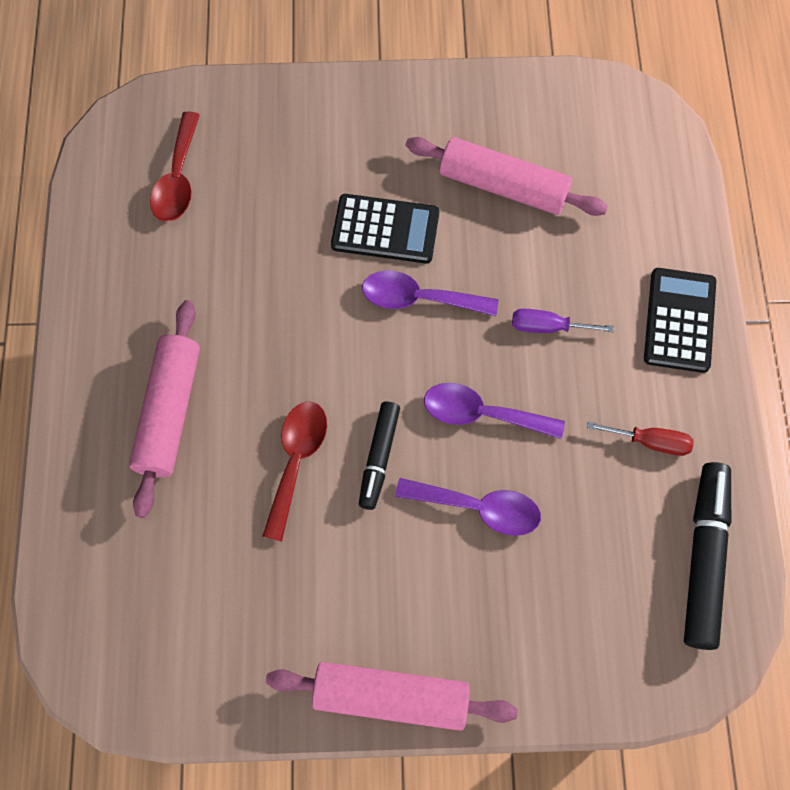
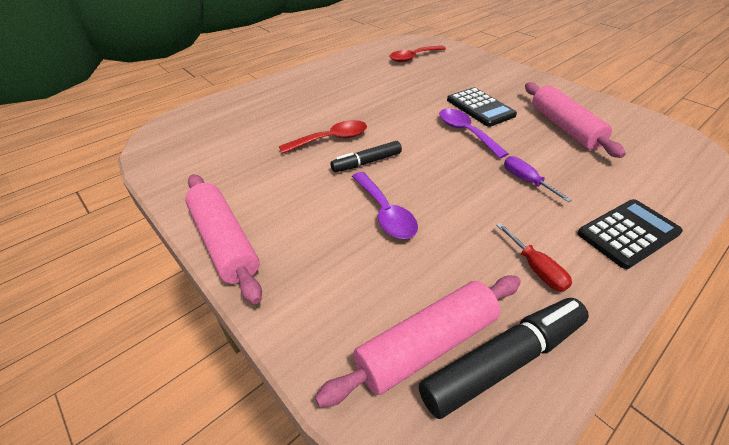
camera: 50 degrees right, 25 degrees down
(169, 412) = (311, 99): pink rolling pin -> pink rolling pin (426, 345)
(481, 414) = (441, 184): purple spoon -> none

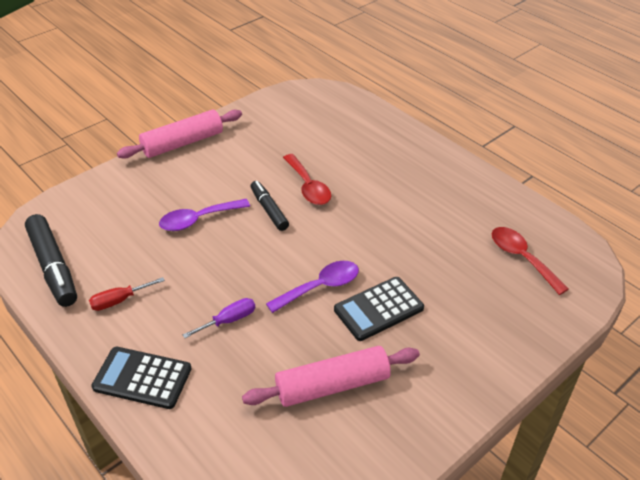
camera: 90 degrees right, 0 degrees up
(426, 345) = (75, 233): pink rolling pin -> none
(628, 233) = (142, 378): black calculator -> black calculator turned 135 degrees clockwise

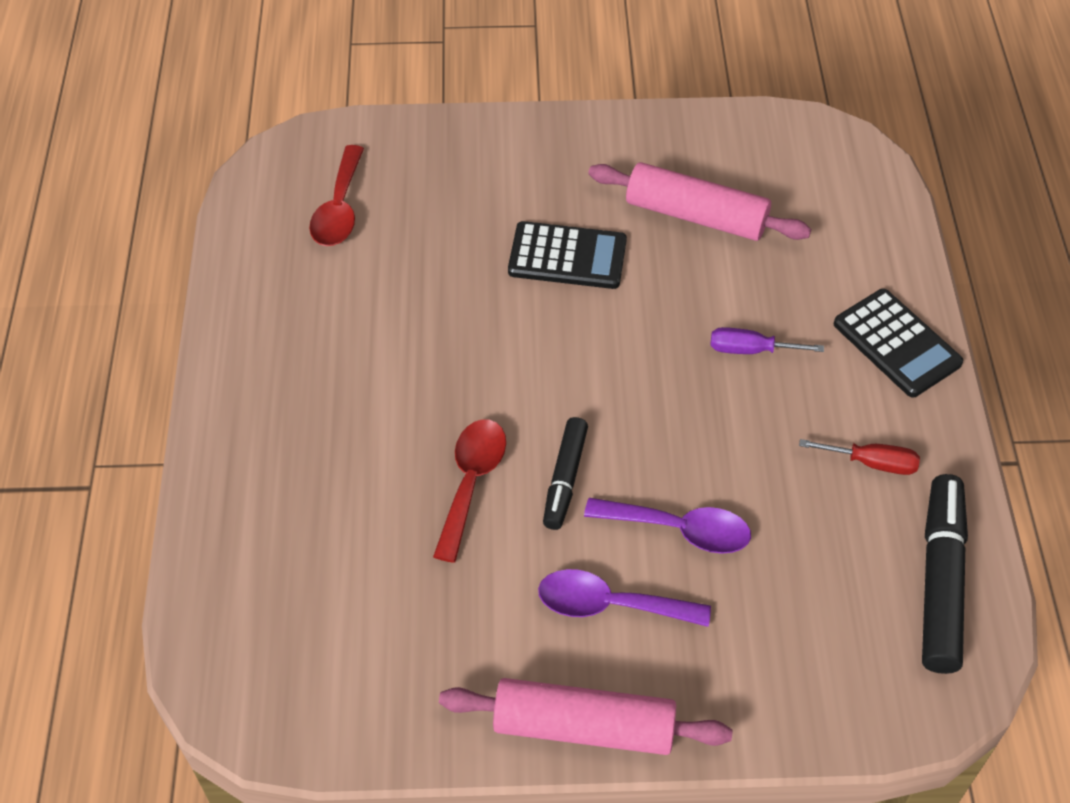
camera: 140 degrees left, 10 degrees up
(320, 287) = (606, 322): purple spoon -> purple spoon (609, 605)

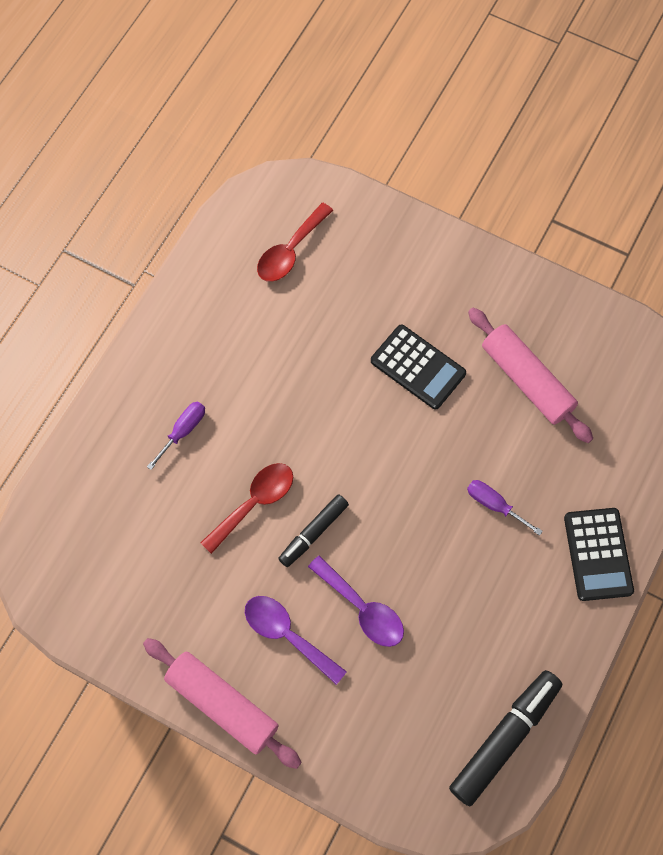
camera: 30 degrees right, 15 degrees up
(330, 448) = (183, 431): none -> purple screwdriver
(872, 463) = (518, 632): red screwdriver -> none

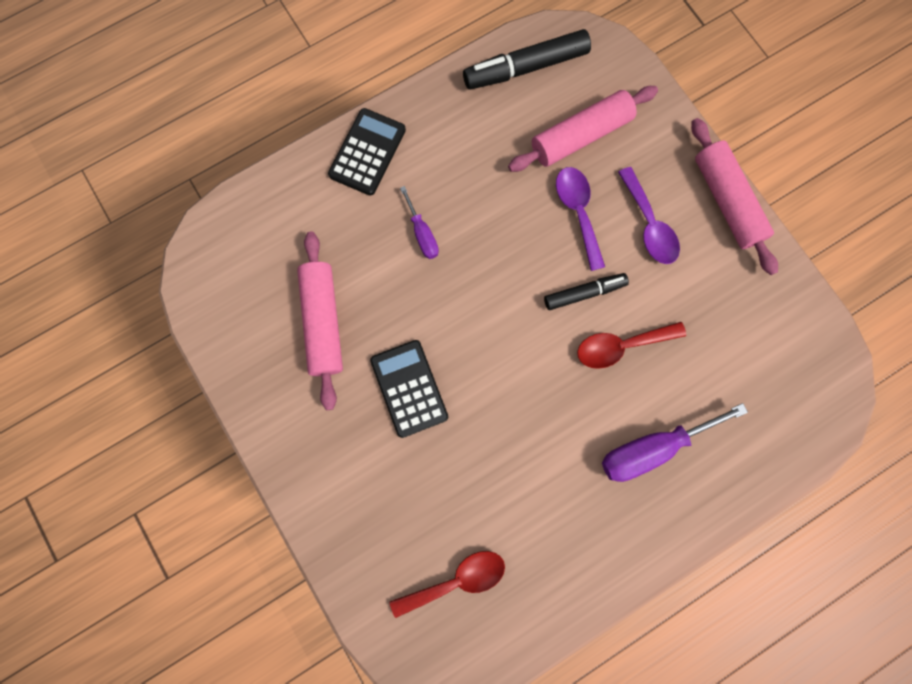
camera: 150 degrees left, 10 degrees up
(183, 431) = (652, 447): purple screwdriver -> purple screwdriver, size x1.80
(405, 692) = (580, 136): none -> pink rolling pin

